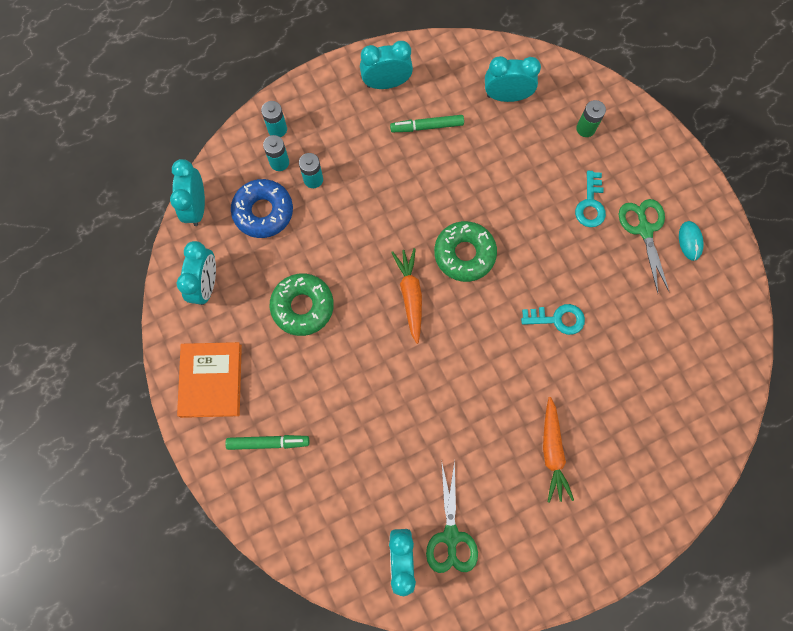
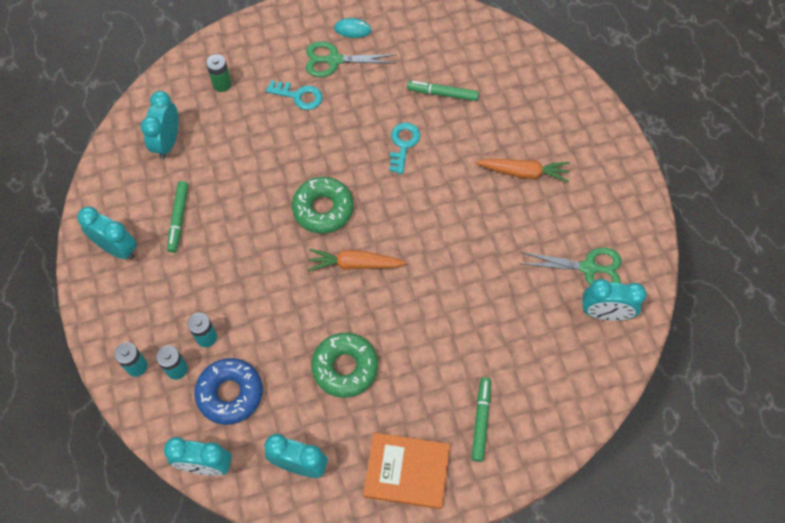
camera: 80 degrees left, 10 degrees down
(386, 83) = (117, 249): turquoise clock -> turquoise clock turned 120 degrees clockwise
(631, 350) = (442, 94): none -> green marker

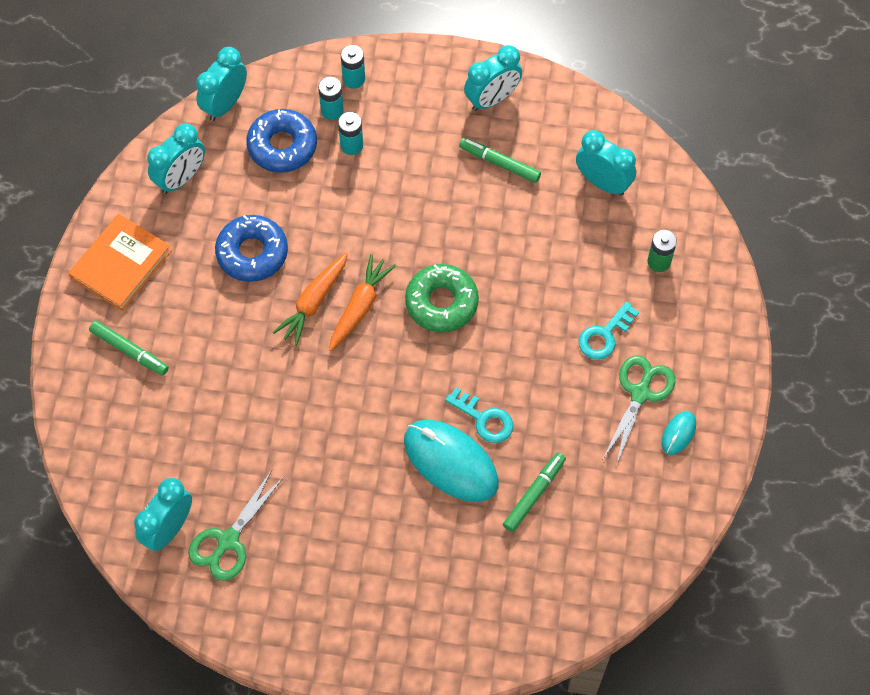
camera: 115 degrees right, 0 degrees up
(345, 367) = (252, 253): green donut -> blue donut
(447, 152) = (451, 462): none -> turquoise mouse
(523, 172) = (381, 533): orange carrot -> orange carrot (313, 302)

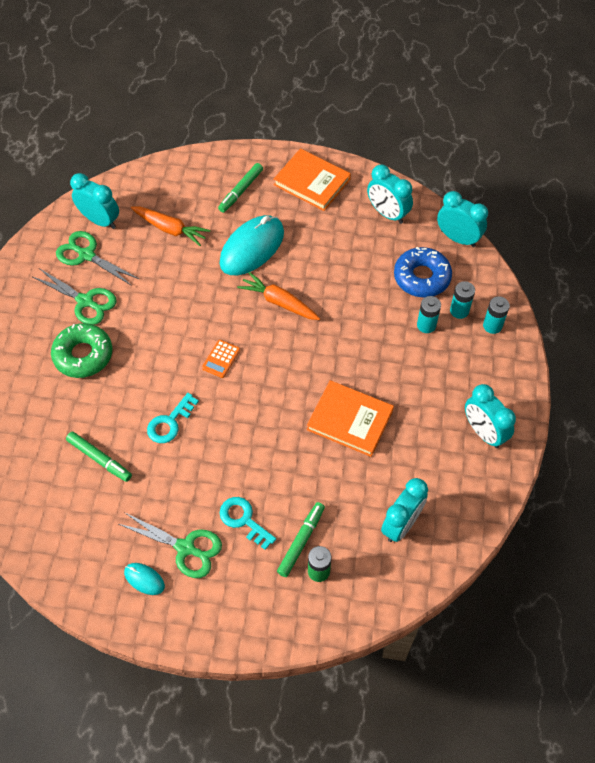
camera: 90 degrees right, 5 degrees down
(252, 253) = (322, 261): blue donut -> none
(305, 534) = (85, 301): none -> green scissors
(360, 307) = (274, 333): orange carrot -> orange carrot (170, 229)
(396, 366) = (221, 359): none -> orange calculator
(441, 303) = (278, 391): green donut -> green donut (83, 355)
(451, 462) = (134, 398): turquoise mouse -> turquoise mouse (252, 248)
(478, 228) = (350, 420): none -> orange book
(499, 163) = (416, 437): green marker -> green marker (301, 541)

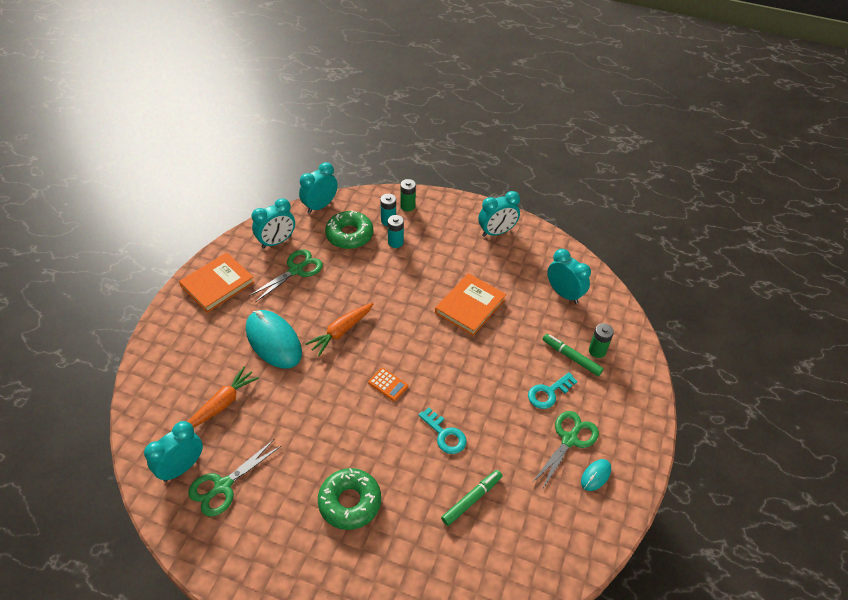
camera: 80 degrees left, 10 degrees down
(85, 301) = (283, 493): green scissors -> green scissors (296, 270)
(241, 191) = (202, 338): green marker -> none
(421, 277) = (349, 235): blue donut -> green donut
(492, 325) = (407, 206): turquoise battery -> green battery

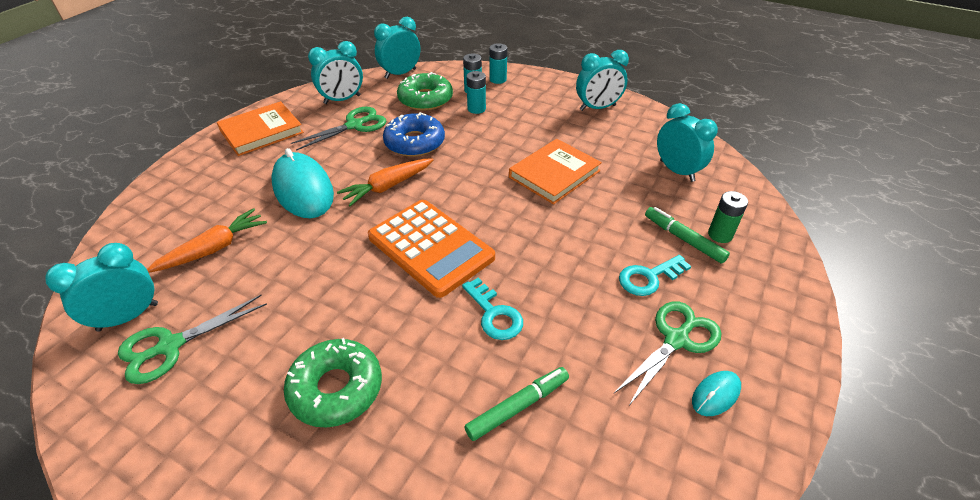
camera: 10 degrees right, 5 degrees down
(351, 284) = (414, 142): none -> blue donut
(388, 384) = (431, 247): orange calculator -> orange calculator, size x2.46
(407, 206) = (498, 79): green battery -> turquoise battery

